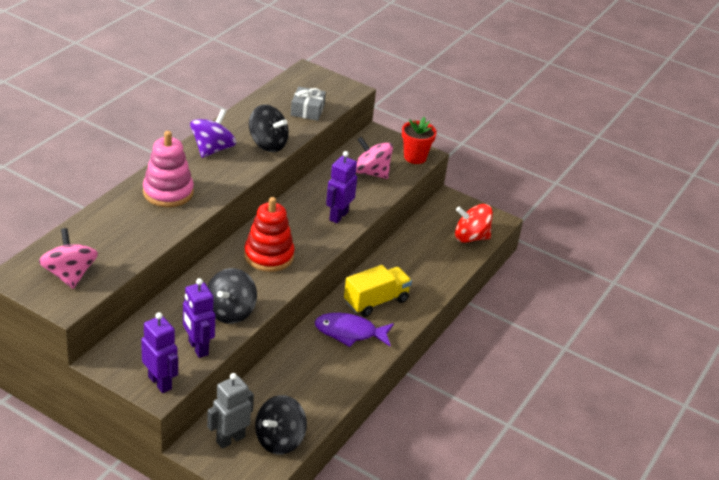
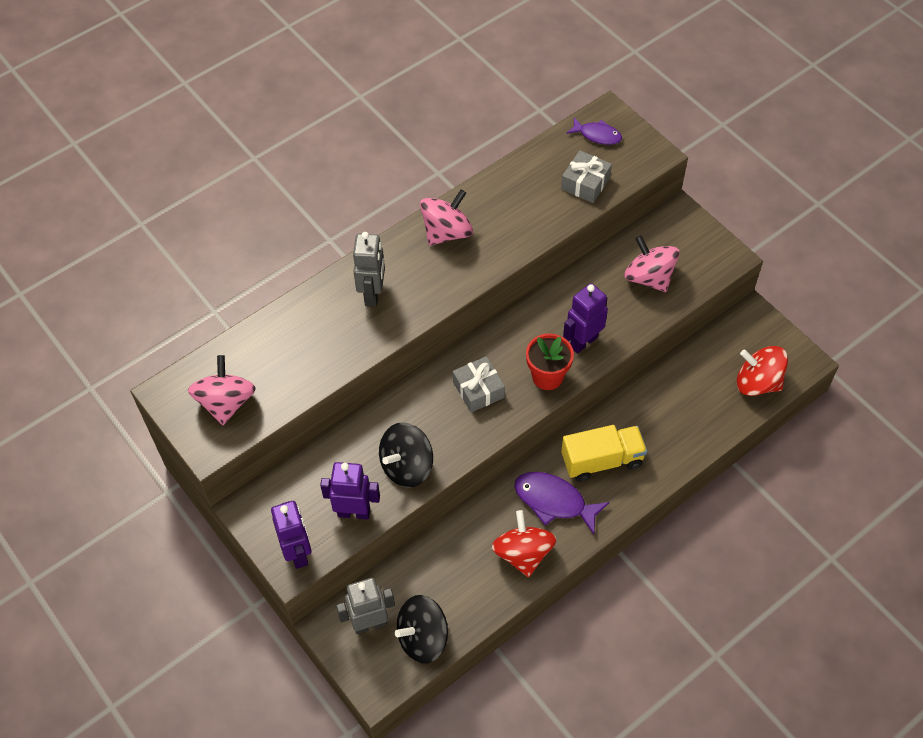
camera: 25 degrees right, 20 degrees up
(168, 192) = (373, 294): pink stacking toy -> grey robot
(198, 348) = (354, 512): purple robot -> purple robot turned 105 degrees clockwise
(212, 149) = (447, 232): purple spinning top -> pink spinning top
(267, 144) = (516, 234): black spinning top -> none
(269, 256) = (478, 390): red stacking toy -> grey gift
(304, 83) = (597, 135): none -> purple fish
(339, 370) = (523, 553): none -> red spinning top
(415, 157) = (715, 260): red flower pot -> red flower pot (547, 377)

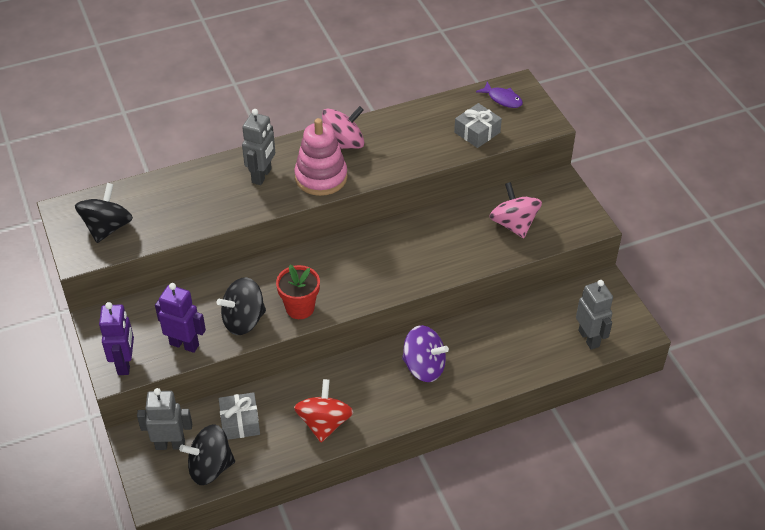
camera: 15 degrees right, 10 degrees down
(226, 403) = (107, 228): pink spinning top -> black spinning top
(438, 280) = (321, 177): none -> pink stacking toy
(478, 390) = (329, 277): grey gift -> grey gift (240, 422)
(547, 377) = (393, 280): red flower pot -> red flower pot (300, 308)
(554, 501) = (368, 389): purple fish -> none
(583, 341) = (435, 260): purple robot -> none
(602, 460) = (424, 367): yellow truck -> purple spinning top
(757, 383) = (589, 338): red spinning top -> grey robot

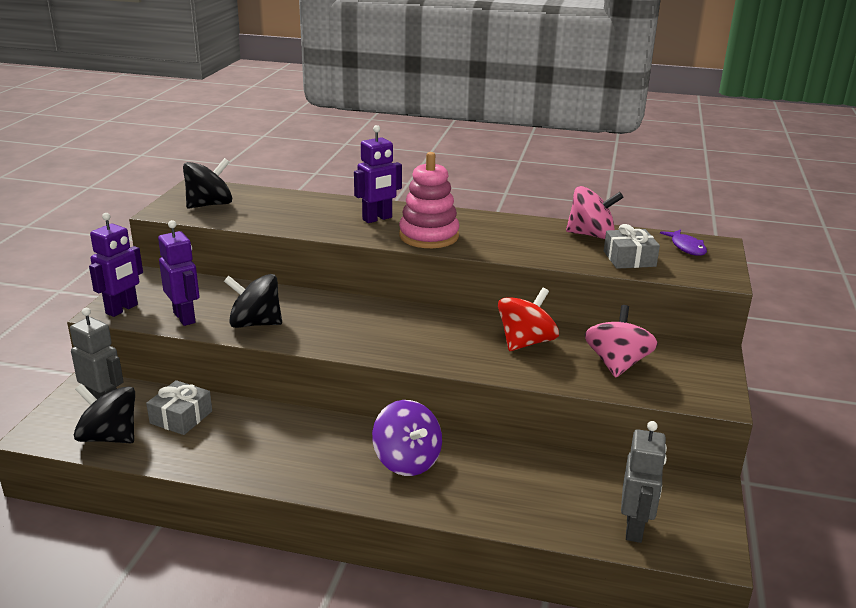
camera: 35 degrees right, 20 degrees down
(262, 176) = (377, 219): grey robot -> purple robot
(300, 308) = (315, 336): red flower pot -> none
(324, 423) = (251, 456): red spinning top -> red spinning top (525, 342)
(343, 144) = (479, 224): pink spinning top -> pink spinning top (591, 235)

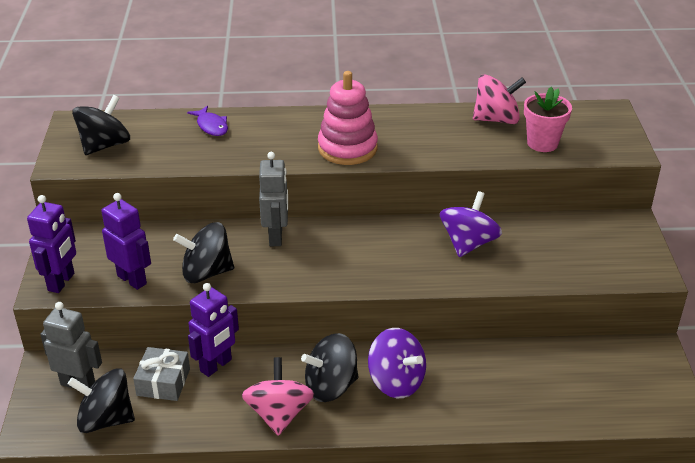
camera: 15 degrees left, 10 degrees up
(338, 452) = (331, 386): none -> black spinning top
(377, 219) = (286, 134): purple robot -> purple robot (216, 365)
(525, 342) = (468, 243): red spinning top -> purple spinning top
(617, 364) = (556, 252): pink spinning top -> pink spinning top (279, 414)
(629, 259) = (542, 143): grey gift -> pink flower pot
(634, 528) = (612, 404): grey robot -> grey robot (276, 237)
(686, 247) = (586, 120): purple fish -> purple fish (211, 126)

